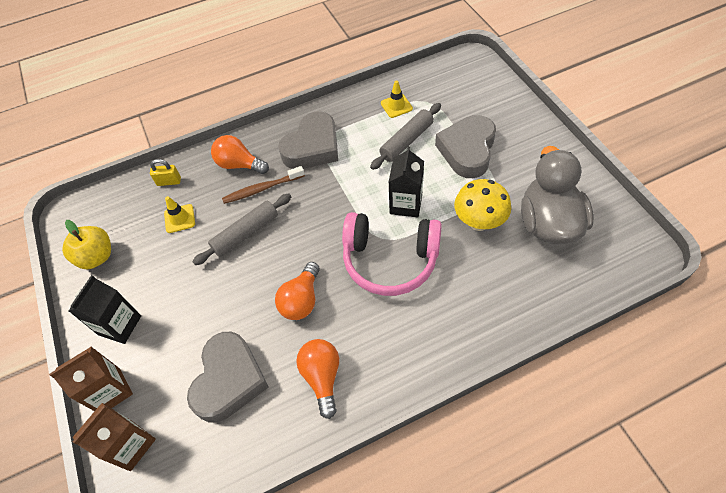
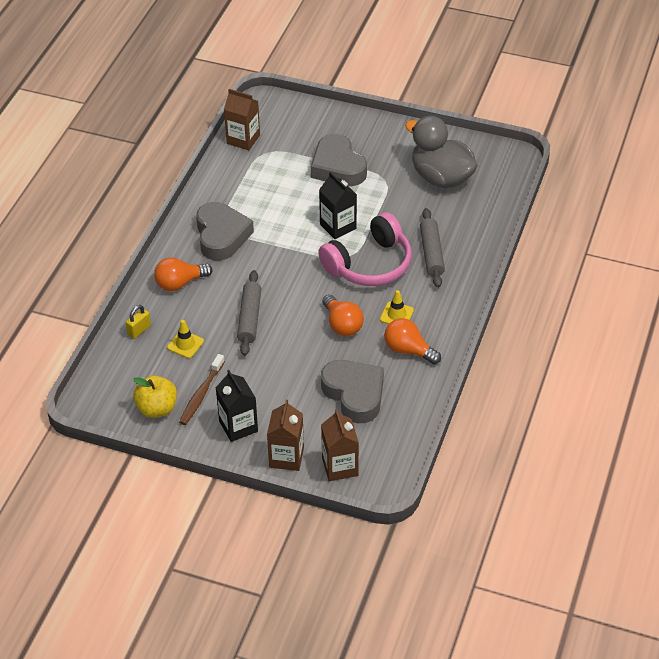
camera: 50 degrees left, 10 degrees down
(262, 189) = (221, 286): brown toothbrush -> brown toothbrush (201, 394)
(396, 106) = (248, 169): yellow traffic cone -> yellow traffic cone (396, 315)
(406, 141) = (287, 187): grey rolling pin -> grey rolling pin (431, 253)
(421, 80) = (243, 139): none -> brown carton
(479, 222) = (398, 205): yellow mushroom -> none

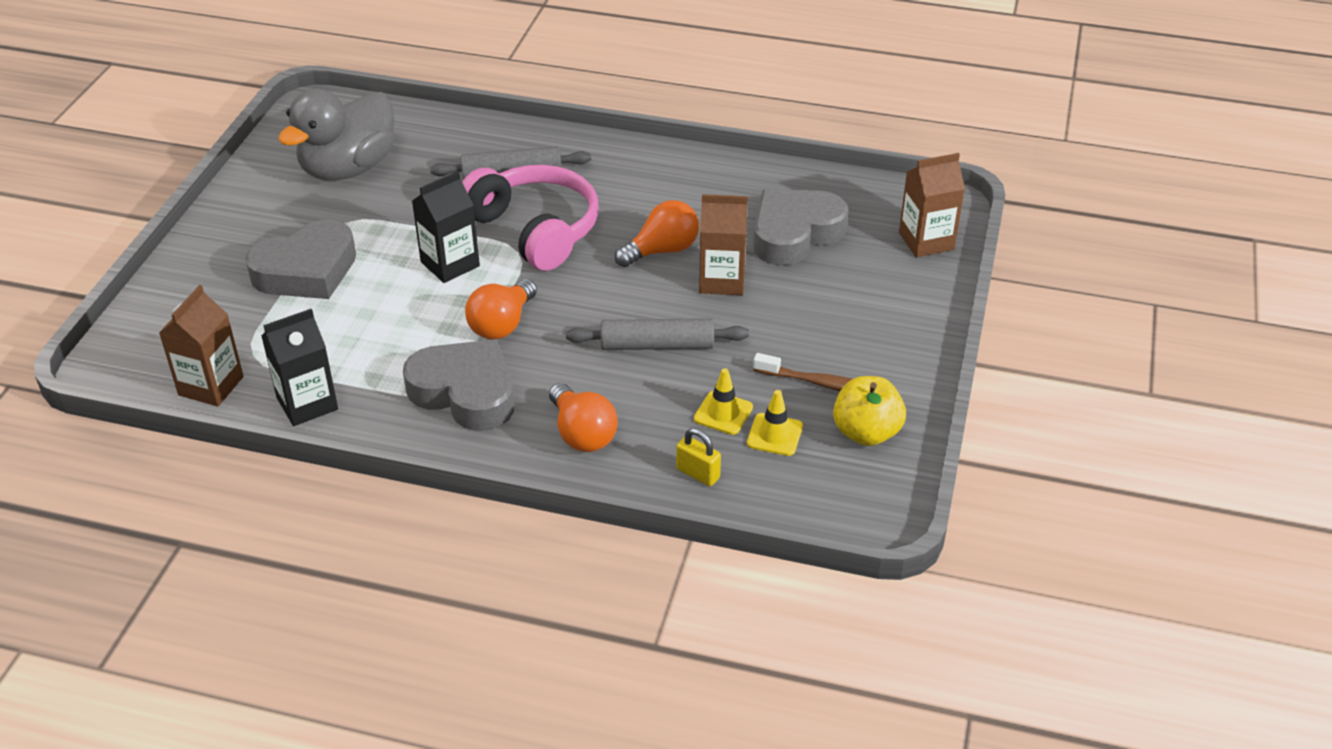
camera: 95 degrees left, 5 degrees down
(221, 236) = (465, 392): grey heart -> grey heart turned 45 degrees clockwise
(238, 426) = (880, 340): black carton -> black carton (307, 404)
(286, 457) = (924, 290): brown carton -> brown carton (722, 280)
(396, 315) = (638, 202): yellow traffic cone -> yellow traffic cone (774, 435)
(408, 350) = (705, 190): orange light bulb -> orange light bulb (502, 324)

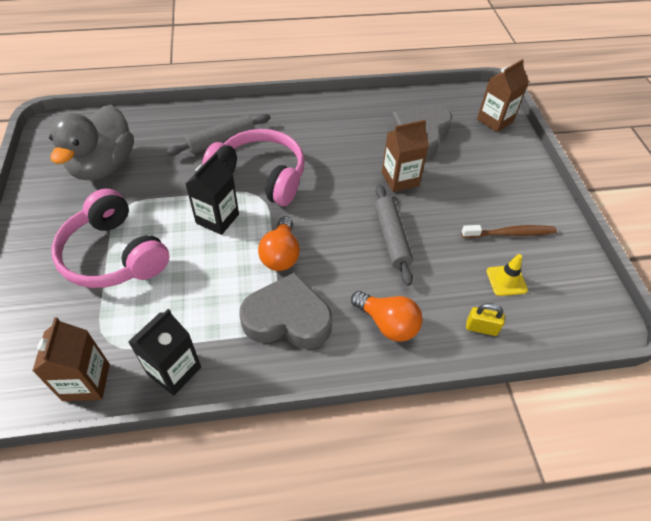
camera: 25 degrees left, 10 degrees up
(307, 271) = (114, 255): grey heart -> pink headphones
(657, 345) = (391, 238): grey rolling pin -> grey rolling pin turned 75 degrees counterclockwise
(662, 250) = (350, 169): orange light bulb -> none
(723, 413) = (465, 275): yellow traffic cone -> none
(866, 432) = (556, 260): yellow apple -> none

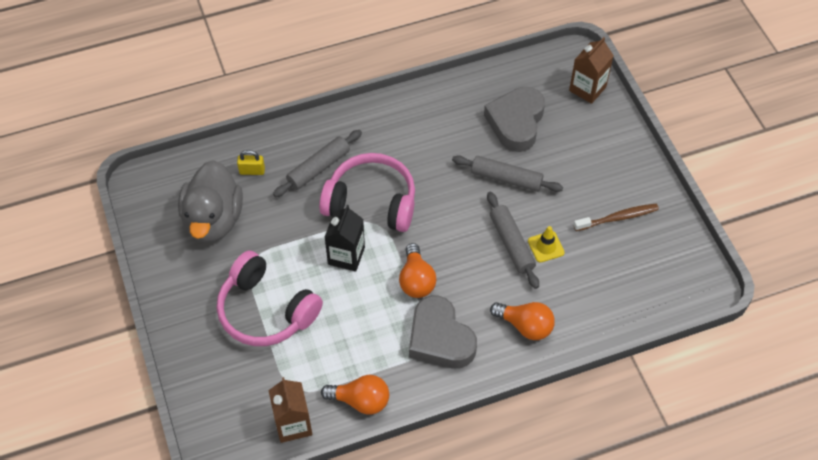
camera: 10 degrees left, 5 degrees up
(174, 370) = (360, 401): black carton -> orange light bulb
(287, 318) = (440, 338): grey heart -> grey heart turned 120 degrees counterclockwise
(400, 179) = (506, 178): brown carton -> grey rolling pin
(481, 328) = (604, 314): yellow padlock -> yellow padlock (252, 171)
(506, 280) = (619, 266): yellow traffic cone -> yellow traffic cone (546, 247)

